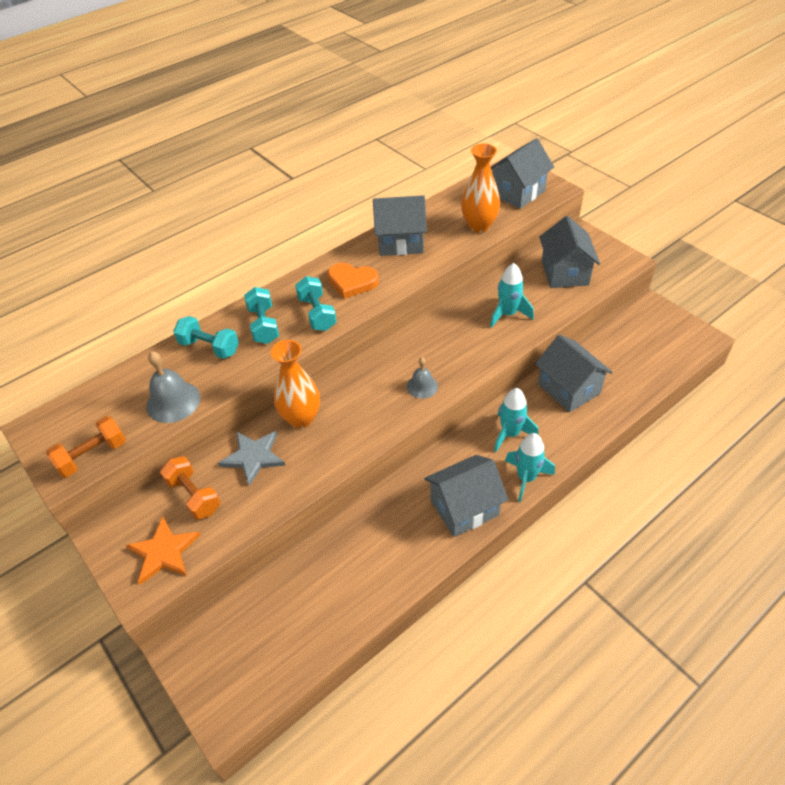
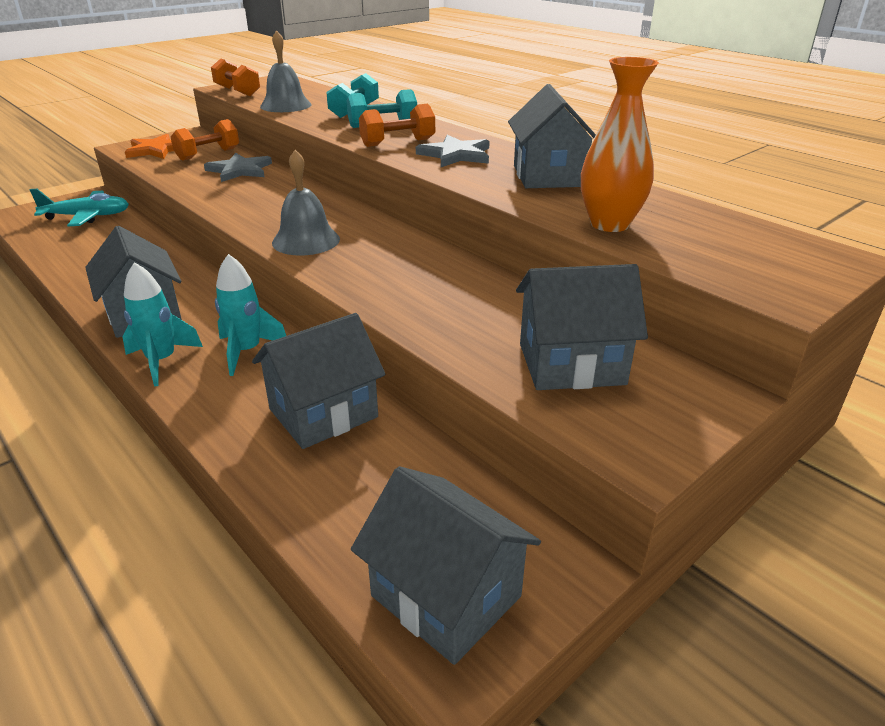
camera: 85 degrees right, 15 degrees down
(250, 629) = (87, 217): none -> turquoise plane
(301, 419) = (280, 185): orange vase -> none
(317, 313) = (398, 143): turquoise dumbbell -> orange dumbbell
(352, 282) = (456, 155): orange heart -> grey star
(422, 386) = (306, 240): grey bell -> grey bell, size x1.59
(508, 314) = (446, 302): turquoise rocket -> none
(517, 192) = (740, 258): grey house -> grey house (446, 596)

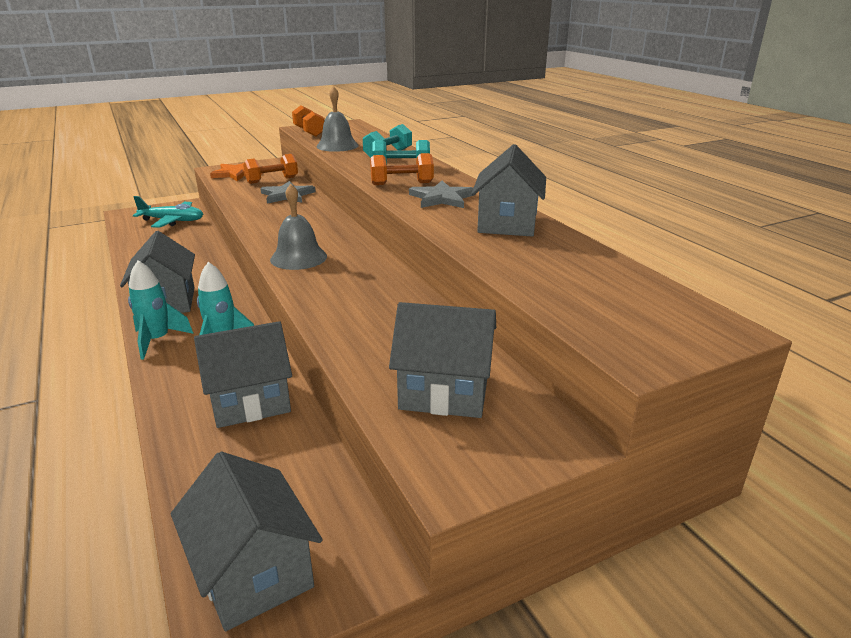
camera: 15 degrees right, 5 degrees down
(609, 224) = (527, 272): orange vase -> none

